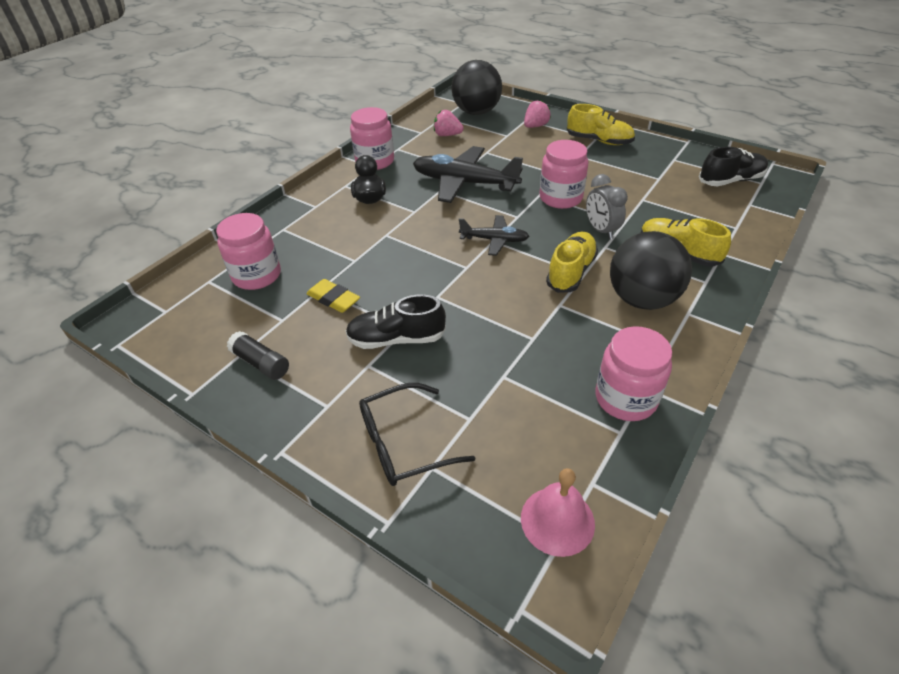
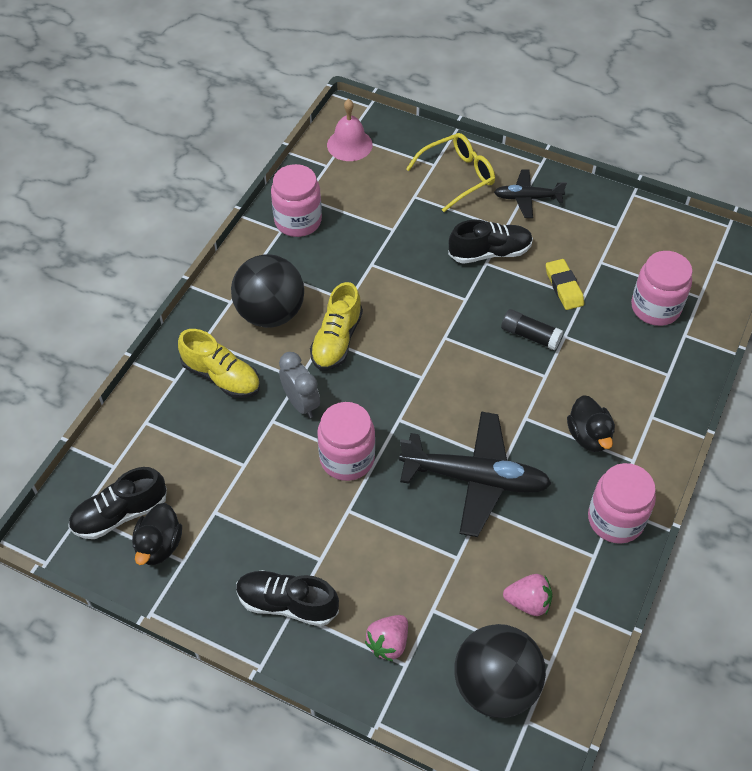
camera: 170 degrees right, 10 degrees up
(261, 363) = (594, 222): black glue stick -> black glue stick (530, 335)
(333, 299) = (563, 287): yellow eraser -> yellow eraser turned 45 degrees clockwise
(404, 443) = (457, 176): black glasses -> yellow glasses
(494, 240) = (421, 378): black plane -> black plane (527, 198)
(599, 141) = (287, 603): yellow shoe -> black shoe
(694, 166) = (159, 545): none -> black duck

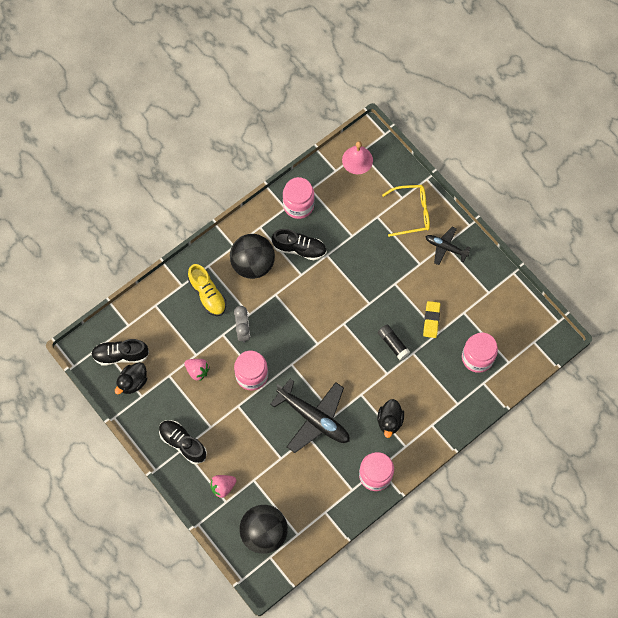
camera: 25 degrees right, 15 degrees up
(336, 340) = (281, 298): yellow shoe -> none
(490, 252) = (401, 277): black shoe -> black shoe (299, 249)
(528, 602) = (304, 498): pink strawberry -> pink strawberry (197, 371)

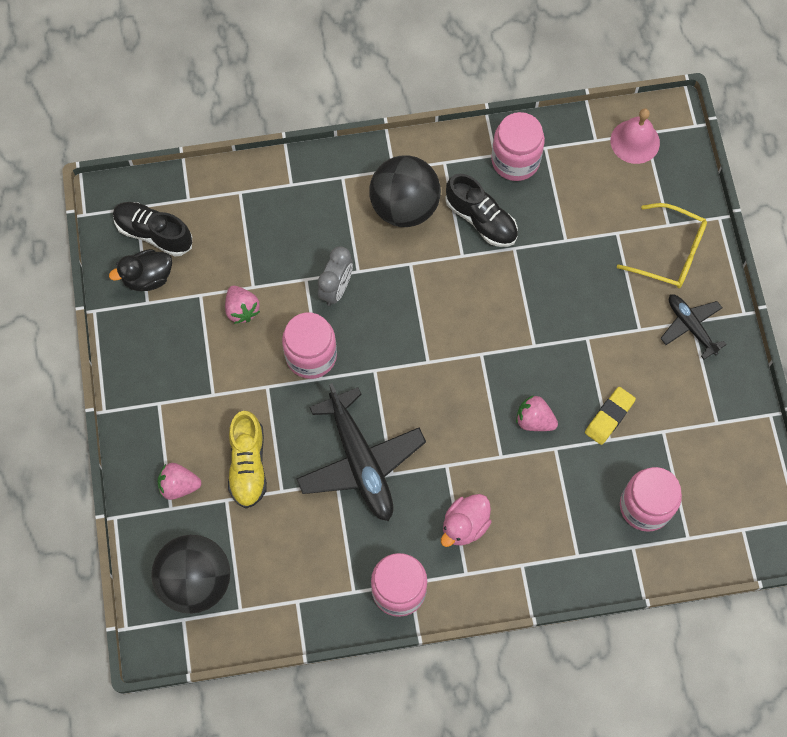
camera: 30 degrees right, 0 degrees up
(183, 443) = (162, 396): black shoe -> none
(207, 294) = (318, 215): yellow shoe -> yellow shoe (248, 465)
(389, 421) = (465, 525): black duck -> pink duck
(393, 344) = (534, 420): black glue stick -> pink strawberry

